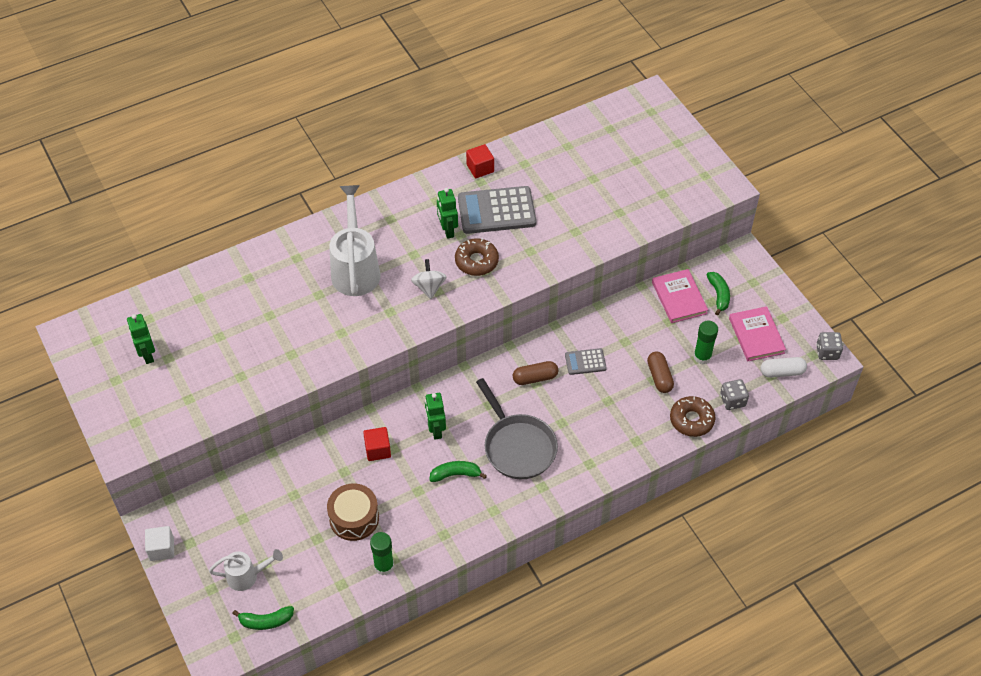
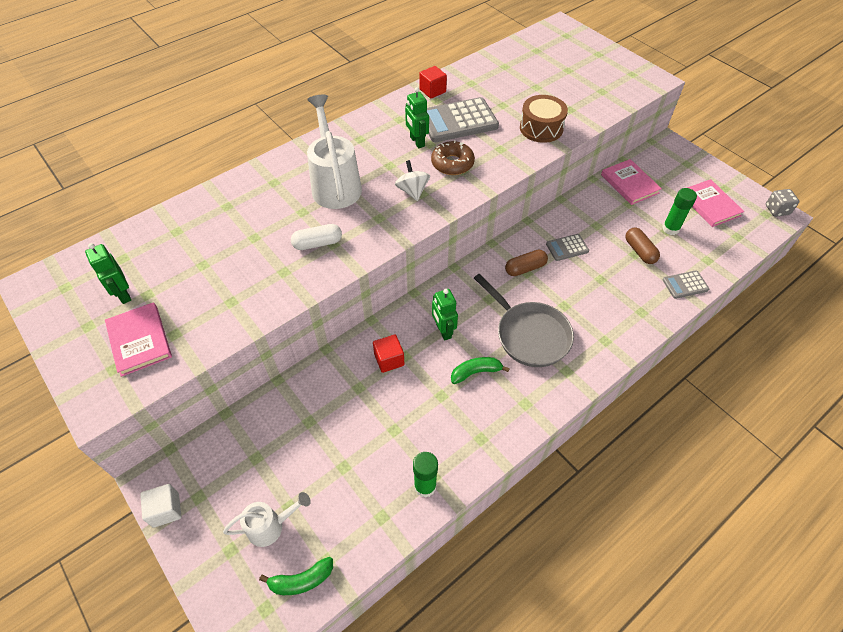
camera: 10 degrees left, 0 degrees up
(159, 400) = (140, 340): none -> pink book
(354, 518) = (380, 436): brown drum -> brown drum (541, 128)
(691, 420) = (685, 285): brown donut -> grey calculator
(718, 295) = (662, 177): green banana -> none
(732, 400) = (714, 262): grey dice -> none
(782, 372) = (746, 232): white capsule -> white capsule (317, 243)

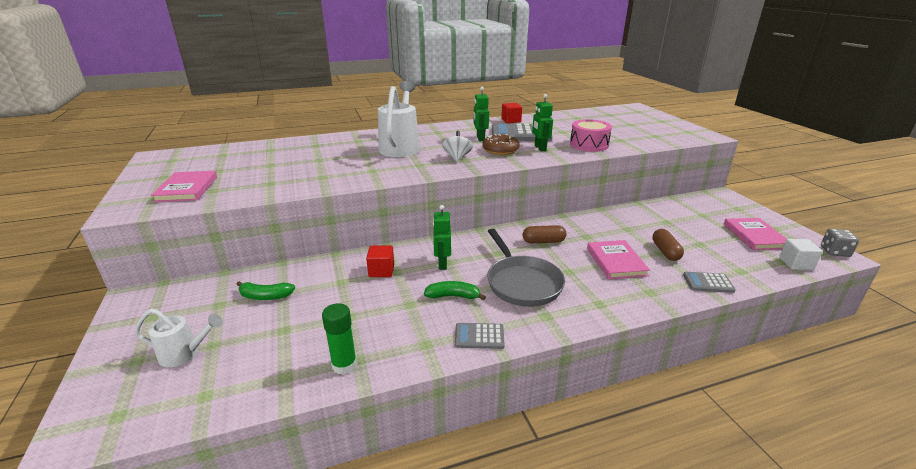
camera: 20 degrees right, 25 degrees down
(123, 294) = (203, 168): green robot -> green robot (540, 148)
(166, 510) = (119, 318): white cube -> white cube (796, 264)
(301, 580) = (169, 403): green banana -> green banana (265, 296)
(317, 243) = (361, 169): white capsule -> none
(541, 128) = (589, 145): brown drum -> pink drum
(567, 248) = (591, 237): grey calculator -> grey calculator (479, 336)
(629, 184) = (672, 211): pink book -> pink book (616, 261)
(670, 229) = (705, 243): green glue stick -> none

